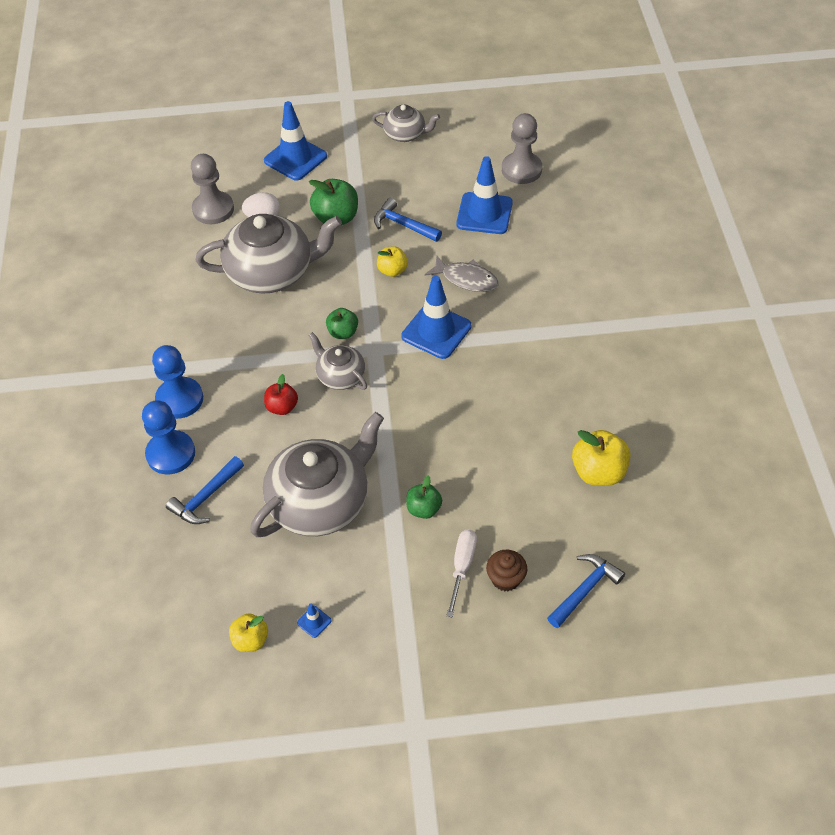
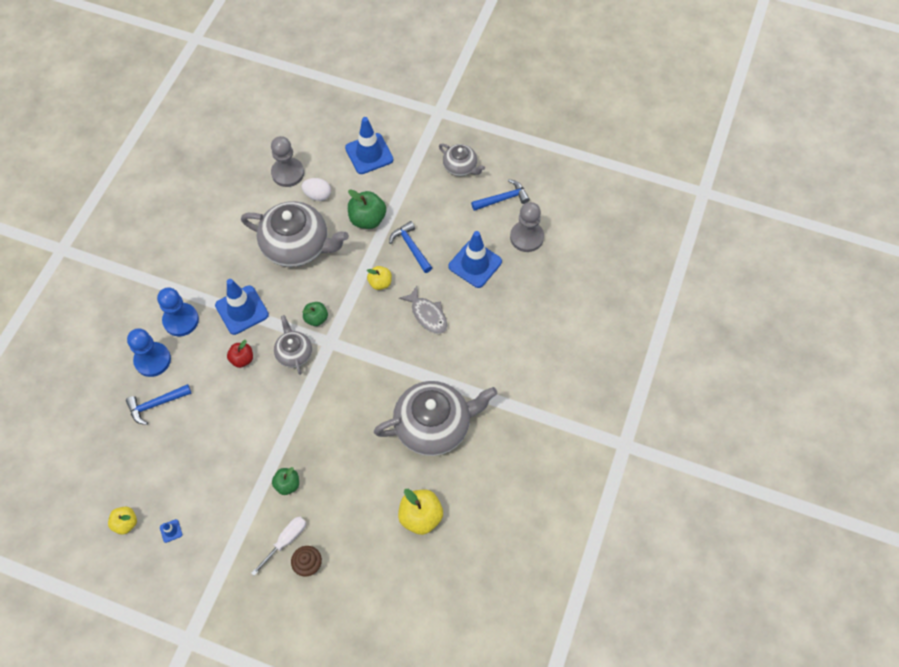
camera: 25 degrees right, 10 degrees up
(320, 502) = (225, 445): grey teapot -> grey teapot (434, 425)
(436, 331) = (380, 348): blue traffic cone -> blue traffic cone (242, 310)
(585, 589) = (355, 600): blue hammer -> blue hammer (503, 199)

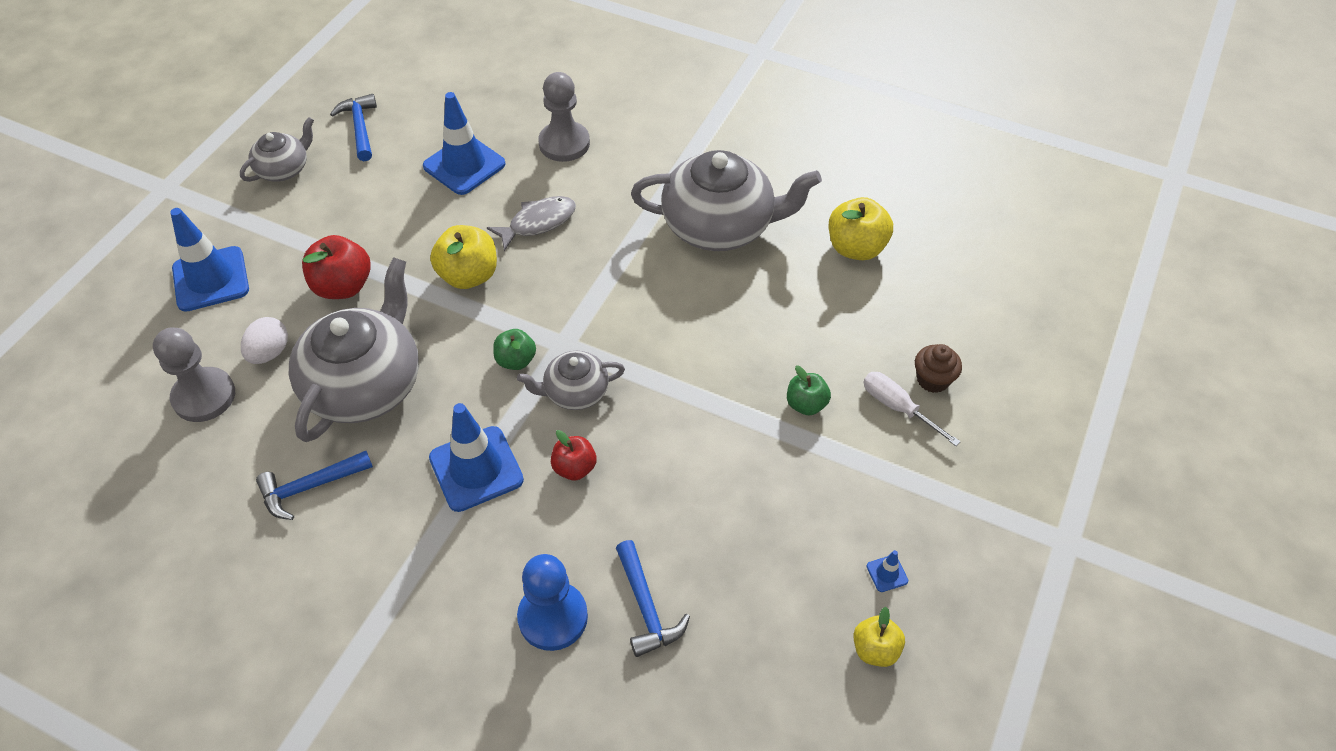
camera: 85 degrees left, 10 degrees down
(181, 320) = (476, 570): blue pawn -> none
(367, 219) = (343, 286): green apple -> red apple
(380, 283) = (469, 275): yellow apple -> yellow apple, size x1.62
(411, 247) = (413, 235): blue hammer -> blue hammer (309, 487)
(434, 425) = (720, 226): grey teapot -> grey teapot turned 105 degrees clockwise
(526, 237) = (434, 109): grey pawn -> grey pawn (564, 143)

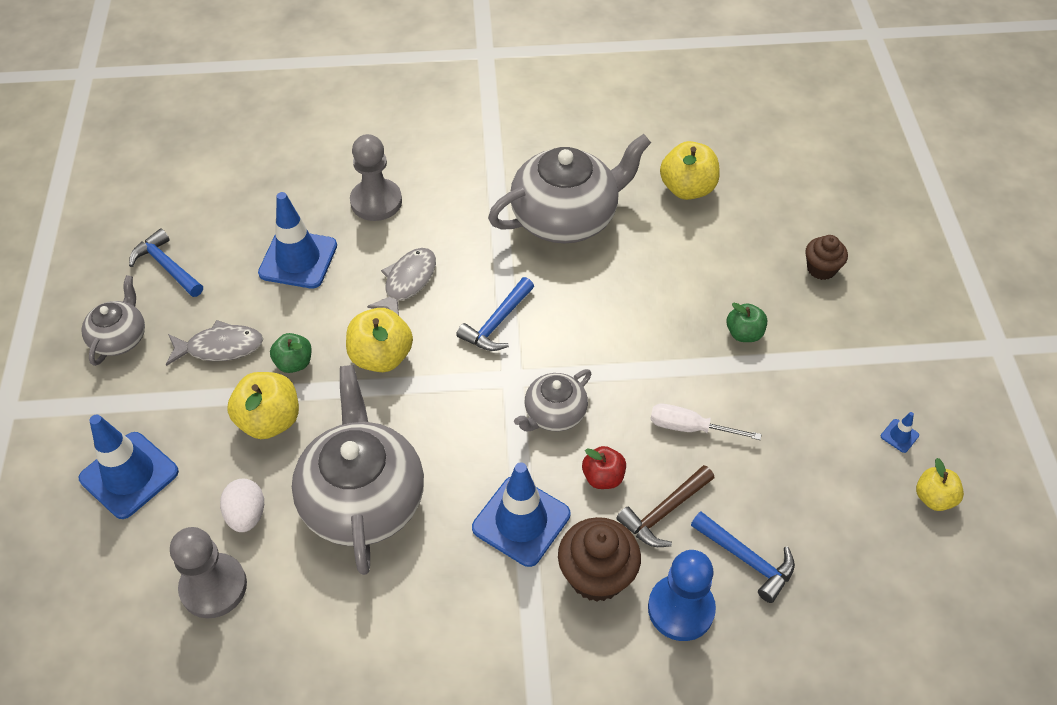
camera: 30 degrees left, 0 degrees up
(309, 487) = (384, 615): blue hammer -> blue hammer (497, 323)
(343, 286) = (270, 421): red apple -> yellow apple
(351, 210) = (220, 347): none -> grey fish
(503, 548) = (597, 575): none -> brown cupcake
(516, 360) = (482, 411): green apple -> green apple (294, 363)
(604, 526) = (664, 512): none -> brown hammer
(897, 407) = (812, 303): white screwdriver -> white screwdriver (689, 428)

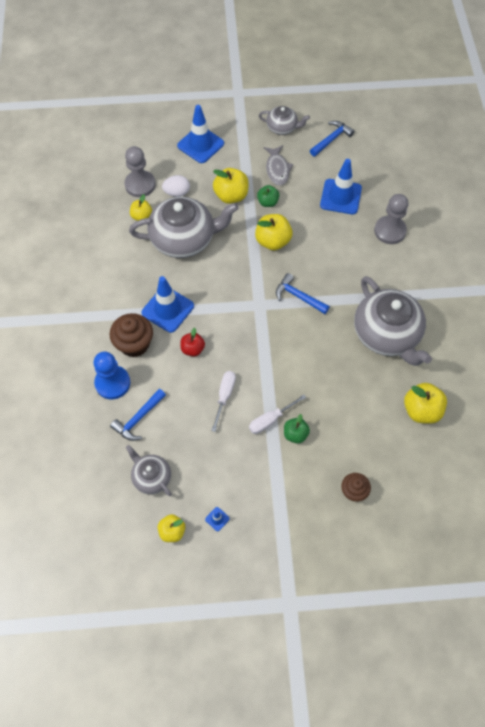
camera: 90 degrees right, 10 degrees up
(298, 579) = (142, 216): none -> yellow apple
(408, 282) = (327, 250): grey fish -> none
(554, 413) = (235, 325): grey teapot -> grey teapot (151, 477)
(664, 512) = (169, 378): brown hammer -> none
(724, 365) = (270, 420): none -> white screwdriver

